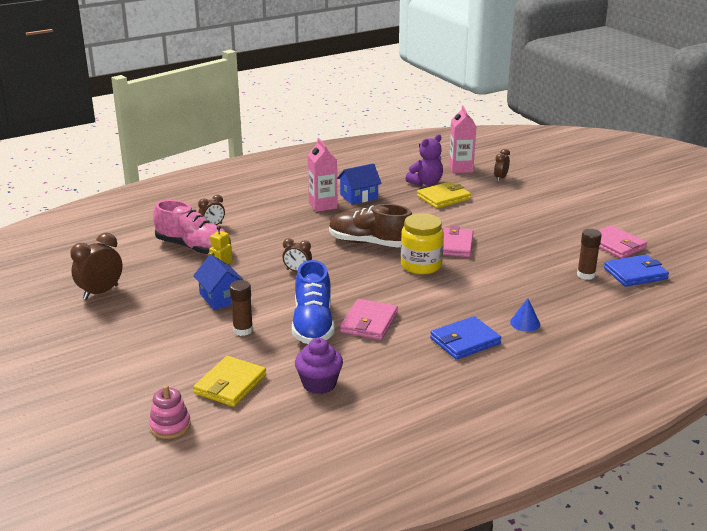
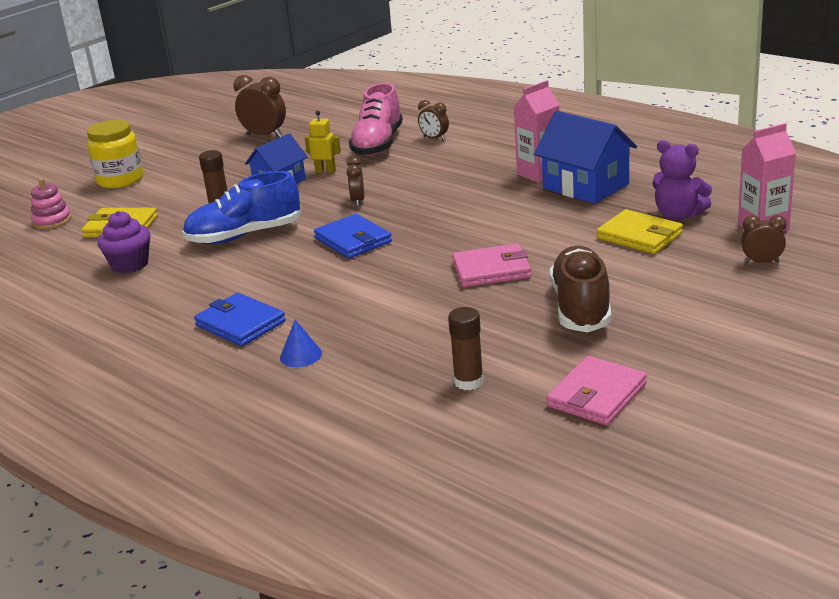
camera: 75 degrees right, 0 degrees up
(359, 197) = (585, 186): blue house -> blue house, size x1.52
(369, 243) = (456, 221): brown shoe -> brown shoe (581, 307)
(369, 322) = (260, 262): pink wallet -> none
(421, 265) = (417, 262): yellow jar -> yellow jar (120, 180)
(635, 273) = (503, 425): blue wallet -> blue wallet (353, 240)

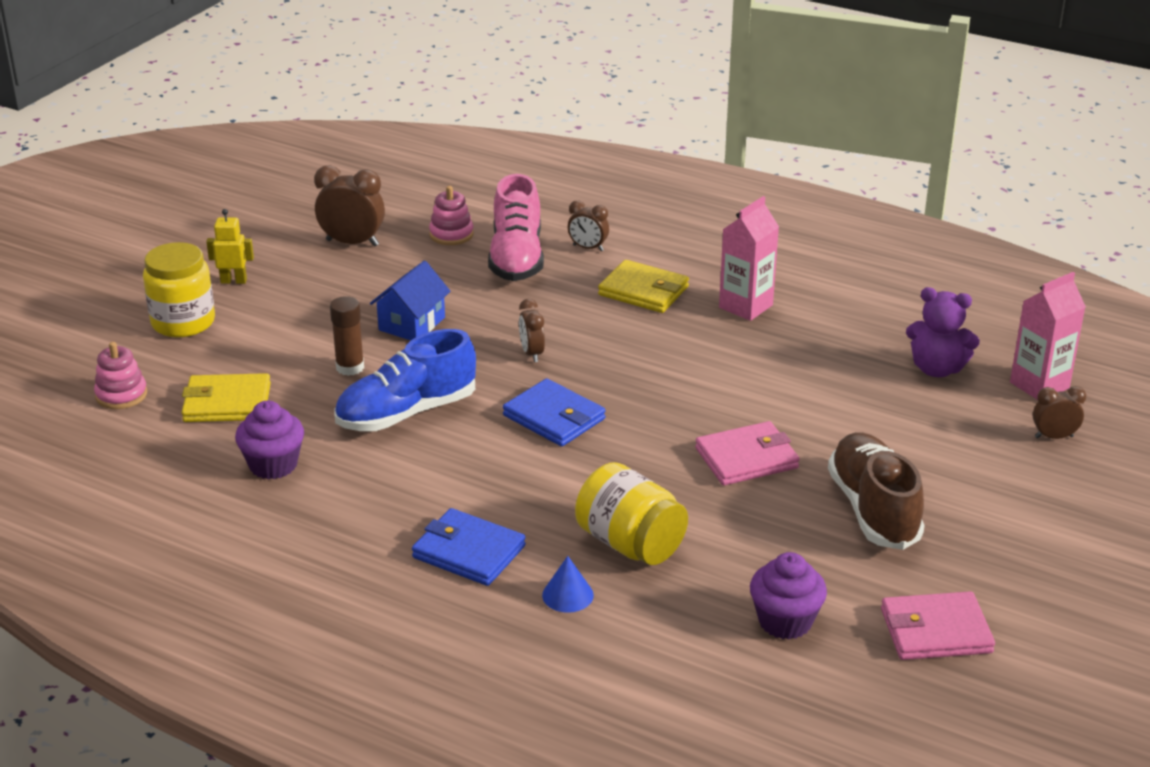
camera: 15 degrees left, 5 degrees up
(325, 171) = (466, 304): yellow robot -> yellow robot (233, 281)
(338, 131) = (451, 234): none -> pink stacking toy
(368, 323) = (630, 544): none -> yellow jar
(468, 382) = (785, 621): brown glue stick -> purple cupcake
(585, 186) = (811, 326): blue house -> none
(596, 395) = (936, 631): pink wallet -> pink wallet turned 60 degrees clockwise
(639, 236) = (903, 402): yellow wallet -> yellow wallet (643, 291)

